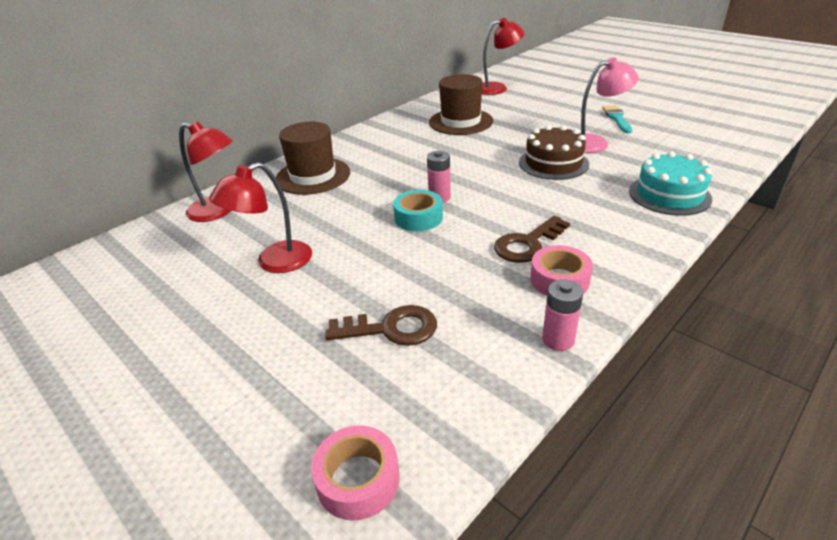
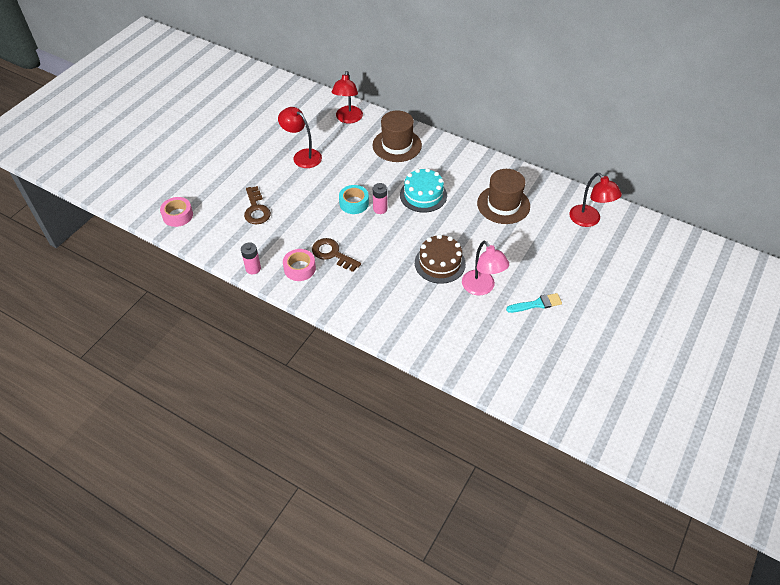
camera: 75 degrees right, 15 degrees up
(669, 195) = (403, 325): turquoise cake -> turquoise cake (423, 195)

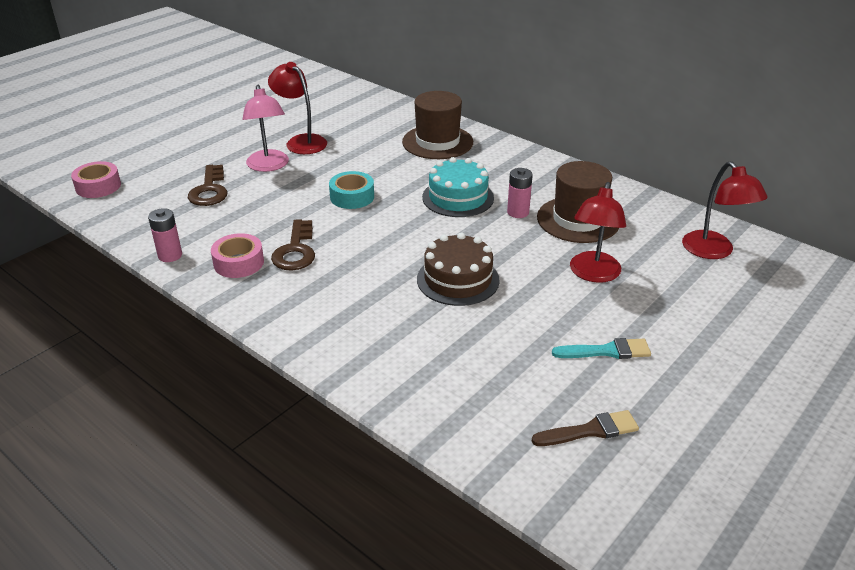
camera: 10 degrees right, 15 degrees down
(332, 254) = (295, 251): brown key -> brown key turned 135 degrees counterclockwise
(348, 119) = (379, 111): red lamp -> red lamp (593, 274)
(380, 209) = (388, 207): pink battery -> pink battery (518, 212)
(482, 288) = (517, 319): pink lamp -> pink lamp (269, 166)
(536, 358) = (590, 430): none -> brown brush

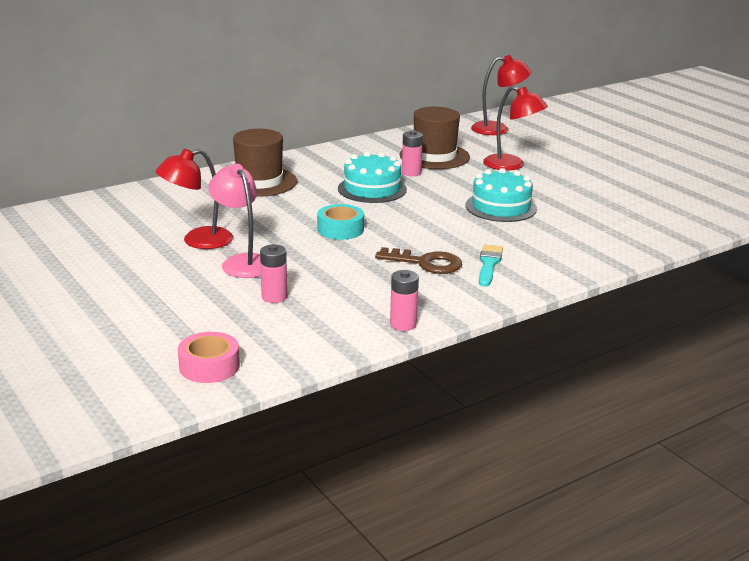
camera: 75 degrees left, 10 degrees down
(209, 190) = (274, 297): brown key -> pink battery
(239, 263) = (434, 290): pink tape -> none
(269, 166) = (242, 262): pink lamp -> pink lamp turned 120 degrees counterclockwise
(458, 279) = (501, 207): brown cake -> turquoise cake
(590, 430) = (681, 196): brown brush -> none
(606, 351) = (603, 178): turquoise brush -> turquoise brush (489, 264)

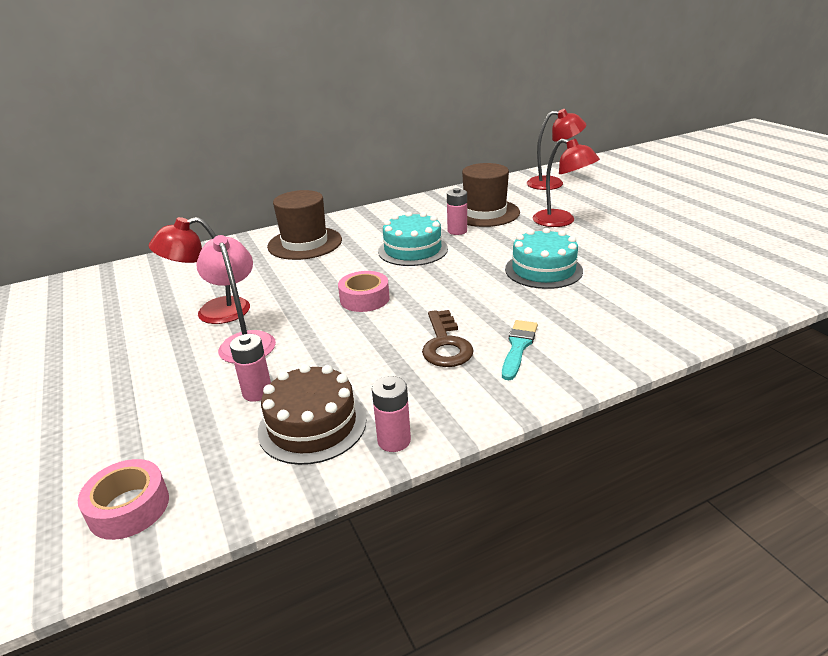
camera: 10 degrees right, 5 degrees up
(332, 316) = (312, 425): none -> brown cake
(340, 229) = (364, 299): turquoise tape -> pink tape
(426, 263) = (445, 344): brown key -> brown key turned 60 degrees clockwise

